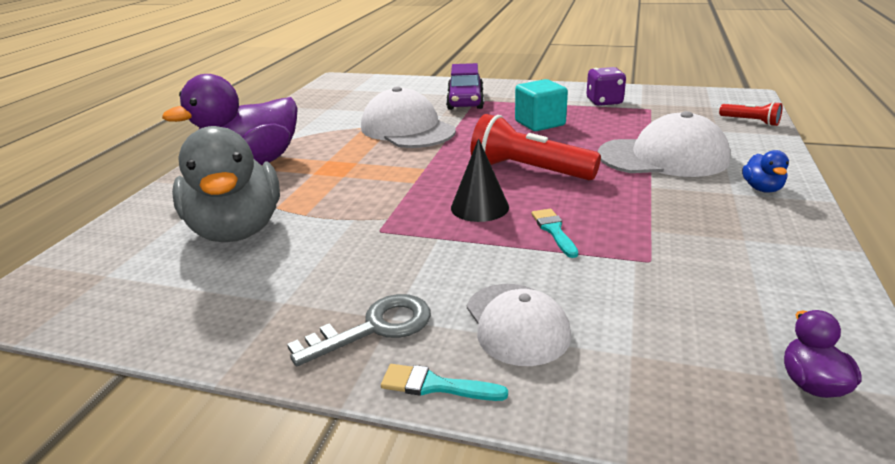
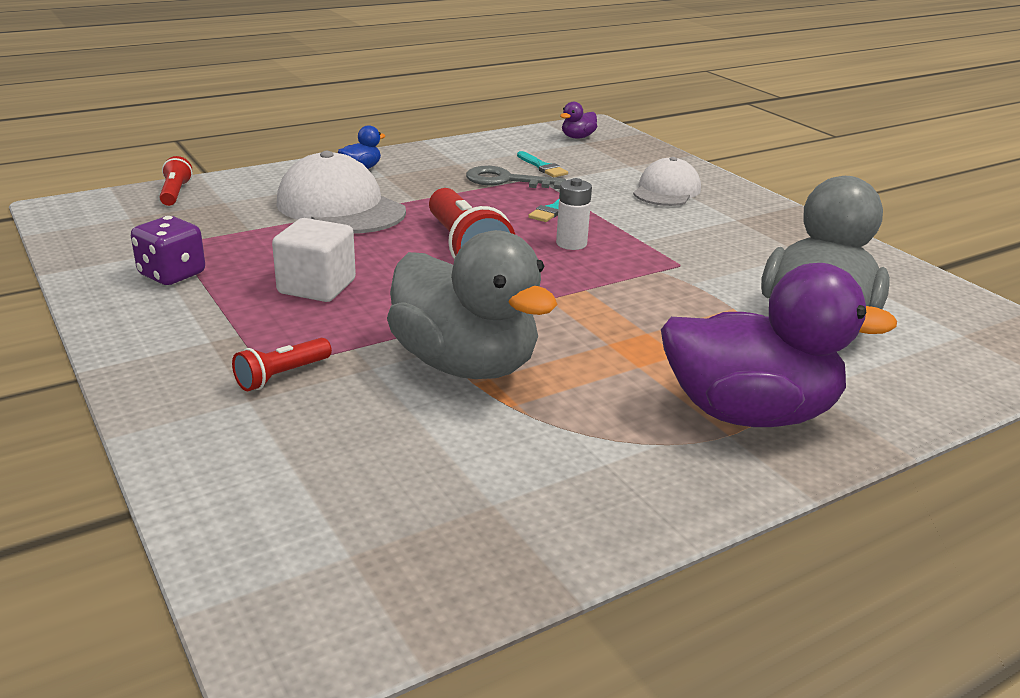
camera: 140 degrees left, 0 degrees up
(375, 328) = (752, 219): grey key -> grey key (505, 180)
(407, 129) = (465, 364): white cap -> grey duck
(435, 385) = (743, 192): turquoise brush -> turquoise brush (542, 167)
(465, 101) = (282, 376): purple car -> red flashlight
(479, 207) = (571, 244): black cone -> white battery
(540, 123) = (317, 287): turquoise cube -> white cube

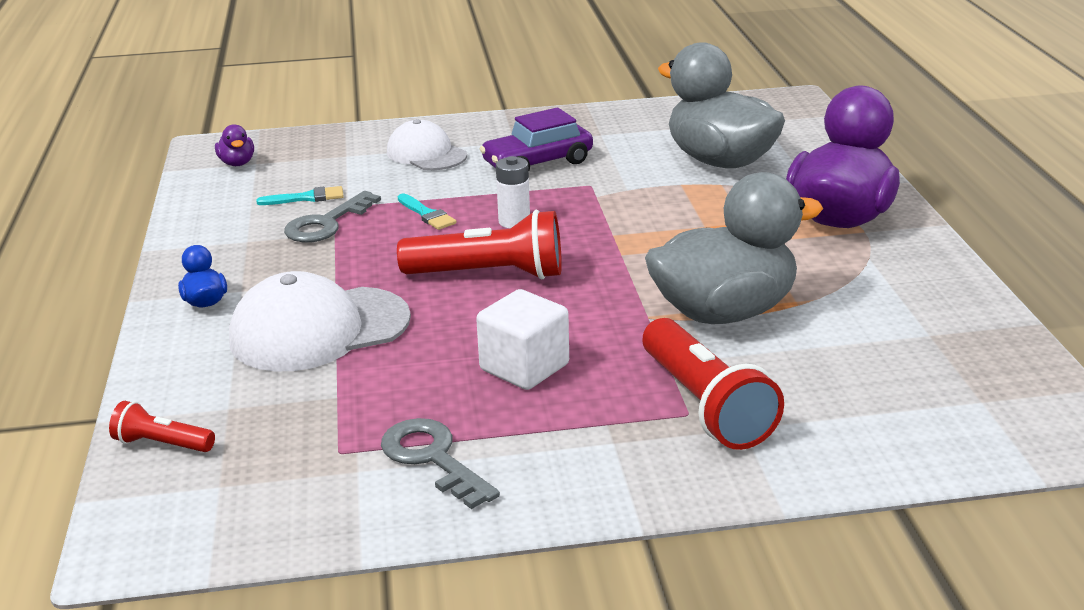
camera: 65 degrees left, 0 degrees up
(172, 274) = (432, 458): purple dice -> grey key
(282, 376) = (705, 405): red flashlight -> red flashlight, size x1.95
(700, 235) = (537, 163): none -> purple car

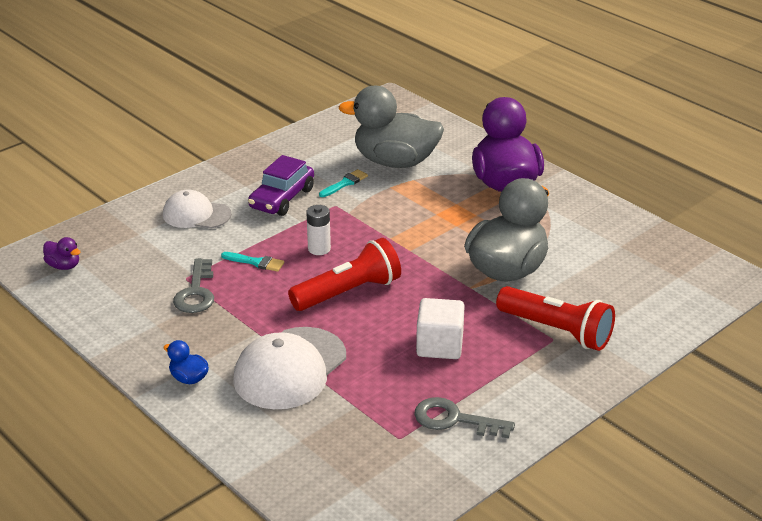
camera: 35 degrees left, 5 degrees up
(162, 444) = (291, 478): red flashlight -> none
(306, 198) = (155, 277): turquoise brush -> turquoise brush (345, 183)

